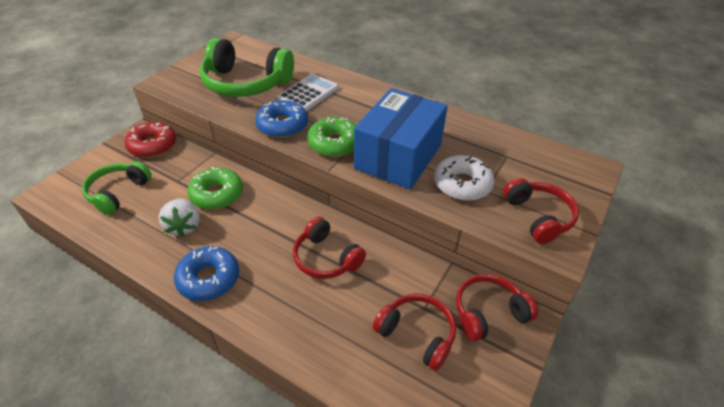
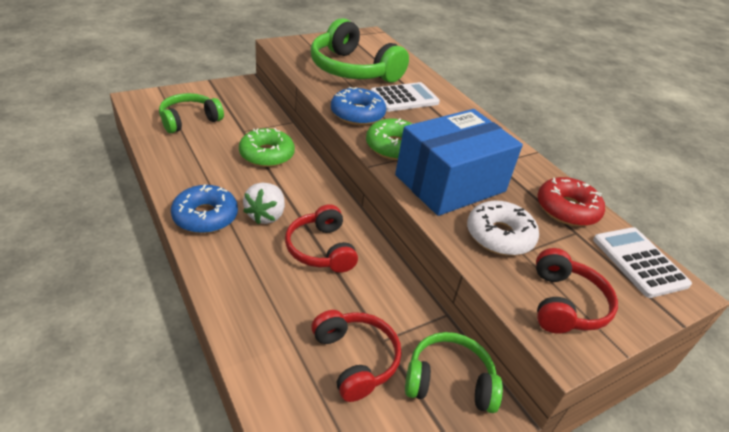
camera: 25 degrees right, 5 degrees down
(153, 145) = (245, 96): red donut -> red donut (567, 209)
(184, 226) = (219, 167): white strawberry -> white strawberry (266, 215)
(488, 313) = (449, 381): red headphones -> green headphones
(558, 160) = (639, 262): none -> white calculator

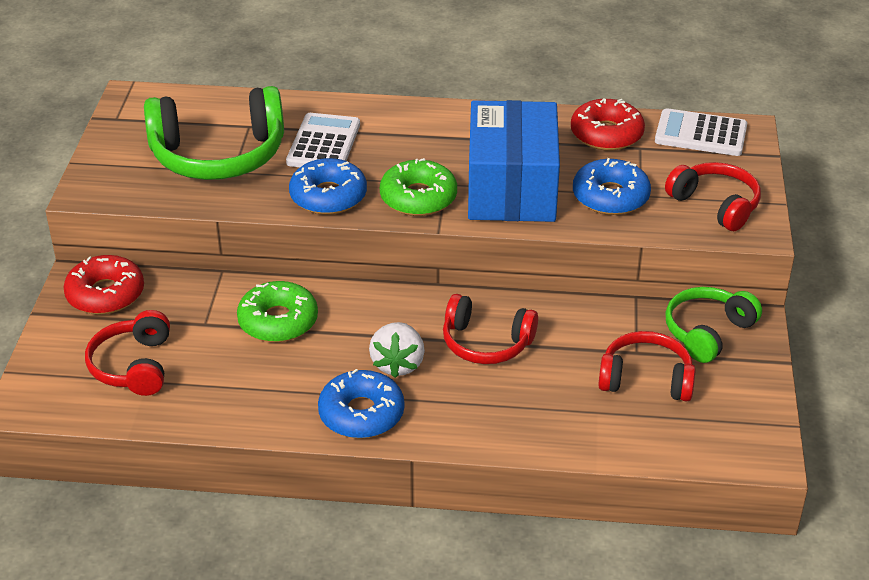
camera: 50 degrees left, 0 degrees up
(189, 120) = (134, 366): green headphones -> red headphones
(240, 94) = (105, 294): none -> red donut
(266, 215) = (398, 364): white strawberry -> white strawberry turned 45 degrees clockwise
(499, 236) = (610, 197): white donut -> blue donut

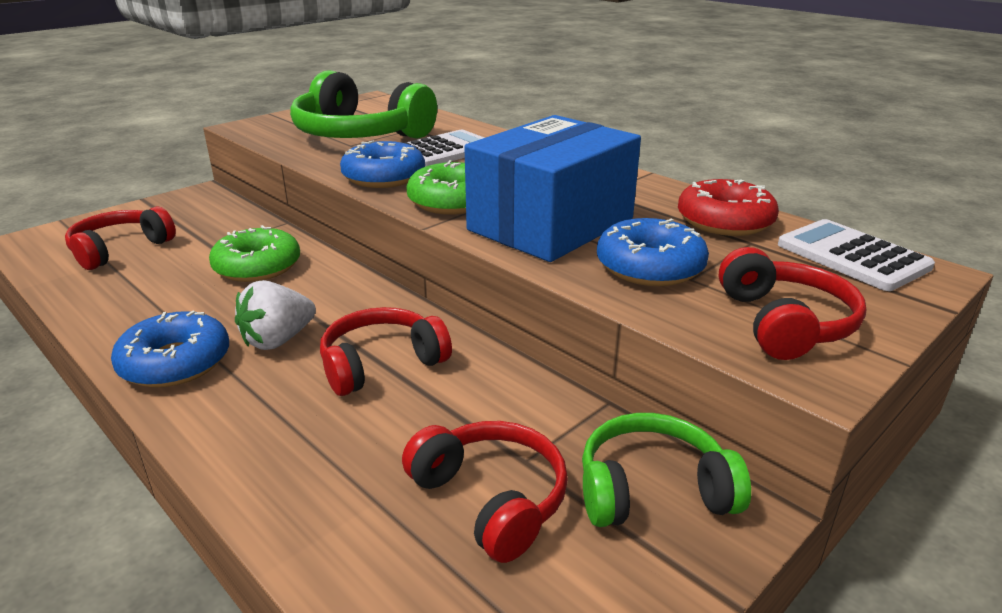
camera: 40 degrees right, 10 degrees down
(105, 294) = (196, 205): red donut -> none
(486, 343) = (381, 364): red headphones -> red headphones turned 90 degrees clockwise

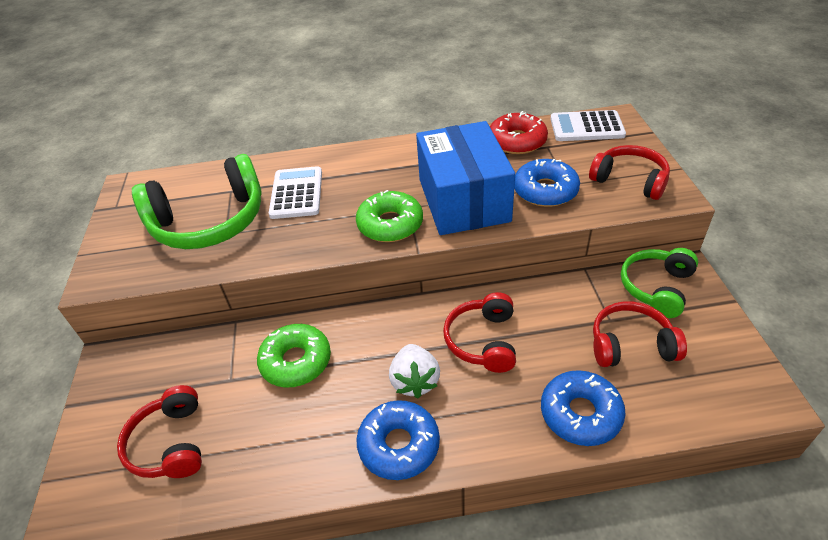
camera: 50 degrees left, 15 degrees up
(384, 177) = (313, 239): blue donut -> blue donut (580, 414)

